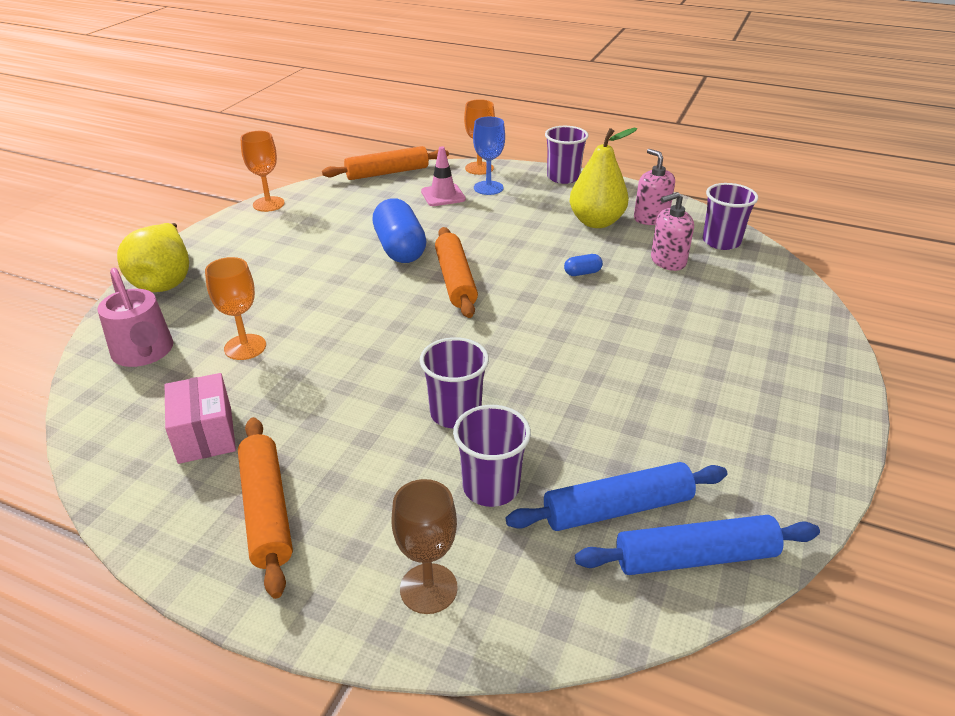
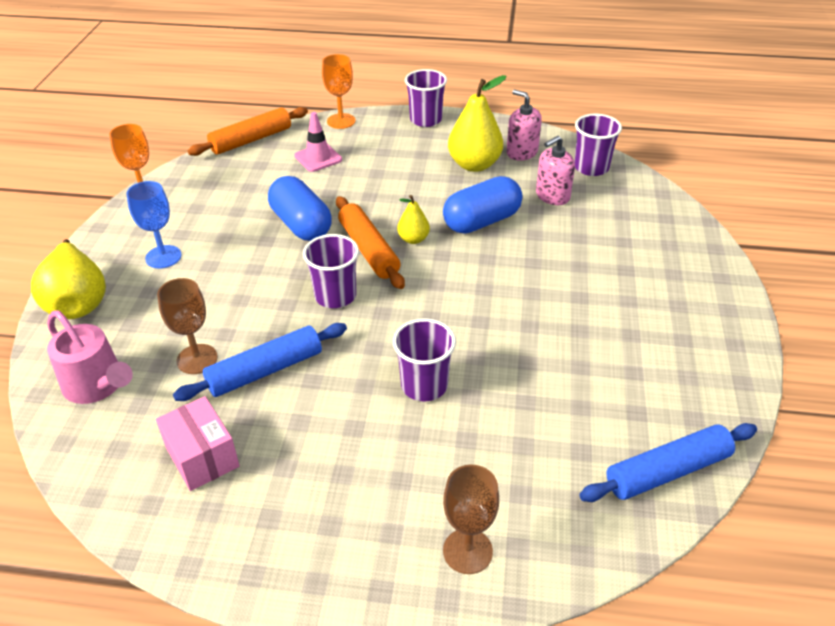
camera: 15 degrees left, 5 degrees up
(245, 347) = (197, 359): orange goblet -> brown goblet
(266, 510) = (296, 516): orange rolling pin -> none
(488, 188) = (359, 142): blue goblet -> blue goblet (163, 257)
(491, 487) = (483, 448): purple cup -> purple cup (335, 296)
(504, 278) = (413, 239): none -> yellow pear
(582, 273) = (482, 221): blue capsule -> blue capsule, size x2.32
(617, 508) = (593, 443): blue rolling pin -> blue rolling pin (265, 370)

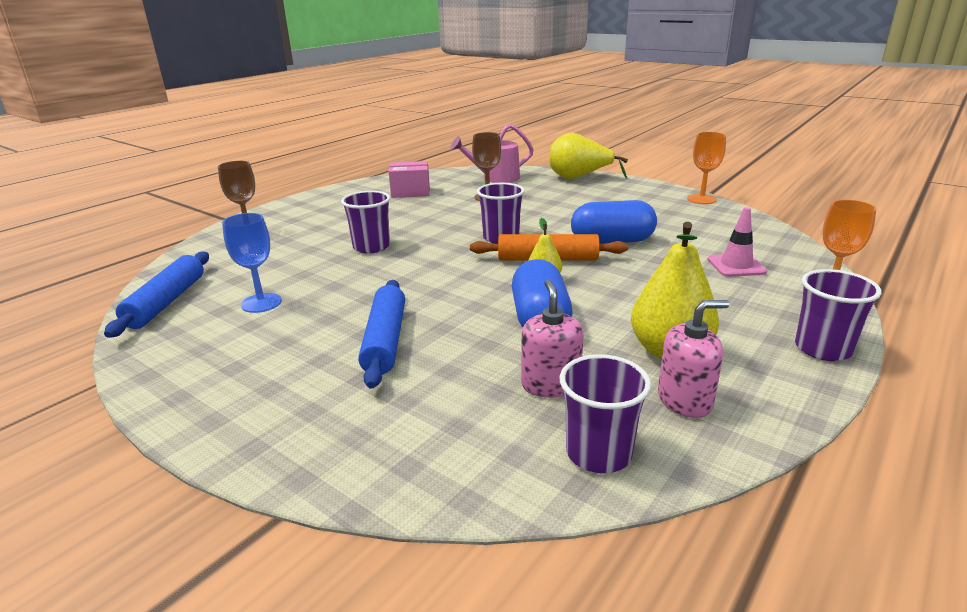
camera: 120 degrees right, 15 degrees down
(163, 257) = (608, 198): blue goblet -> blue goblet (261, 303)
(251, 140) = (791, 243): orange rolling pin -> none
(265, 370) = (453, 210): blue rolling pin -> blue rolling pin (385, 340)

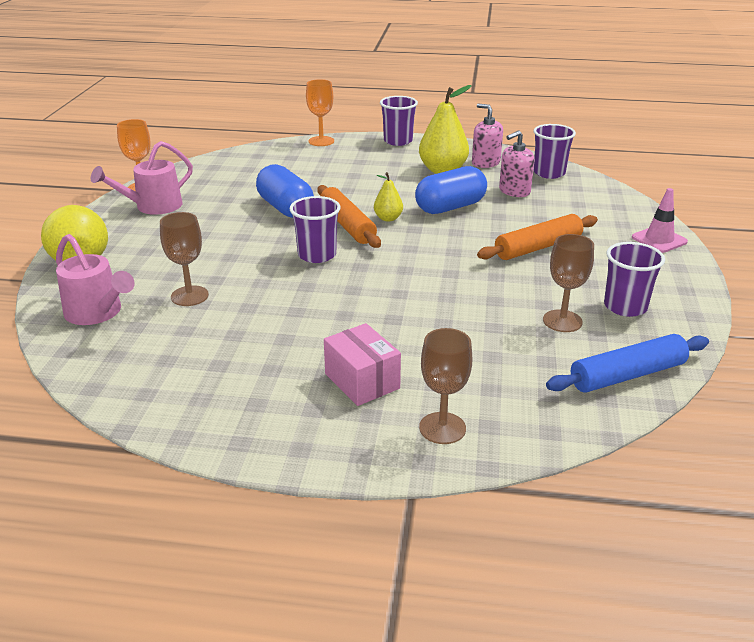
camera: 120 degrees left, 5 degrees up
(261, 303) = (562, 321): blue goblet -> brown goblet
(371, 247) = (399, 315): purple cup -> purple cup (625, 307)
(385, 340) = (538, 247): blue rolling pin -> orange rolling pin
(410, 192) = (194, 361): pink box -> pink box (362, 381)
(655, 199) = (152, 207): none -> pink watering can
(736, 266) = (300, 165): pink traffic cone -> pink traffic cone (659, 240)

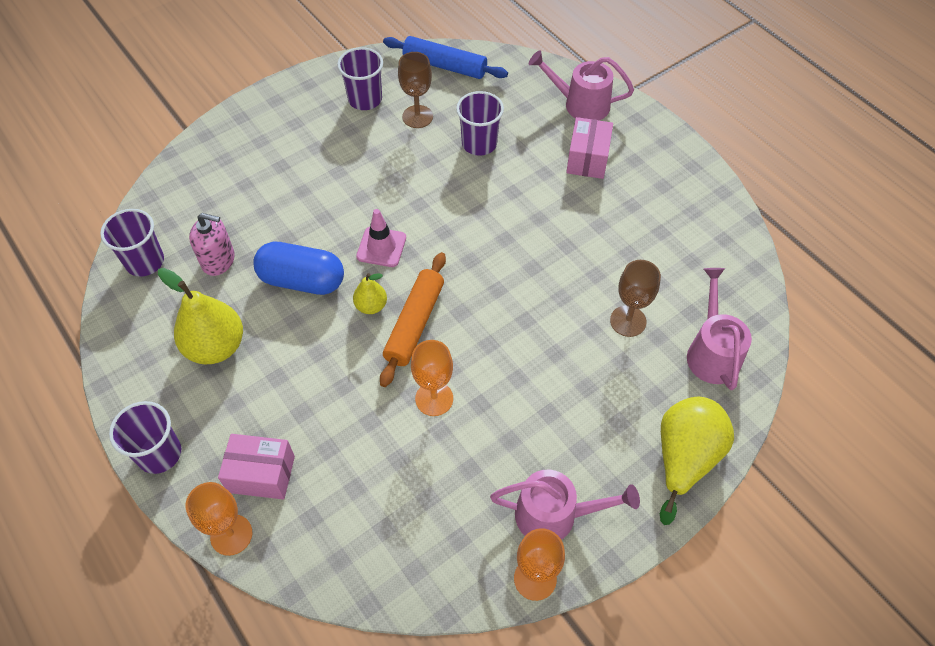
camera: 135 degrees left, 25 degrees up
(285, 208) = (434, 398): blue capsule -> orange goblet
(317, 255) = (485, 299): purple cup -> purple cup (479, 144)
(338, 155) = (261, 474): none -> pink box
(442, 428) = (580, 104): brown goblet -> pink watering can
(485, 163) = (160, 326): pink soap dispenser -> none
(538, 247) = (322, 182): orange rolling pin -> none
(659, 240) = (235, 127): pink traffic cone -> pink traffic cone (381, 247)

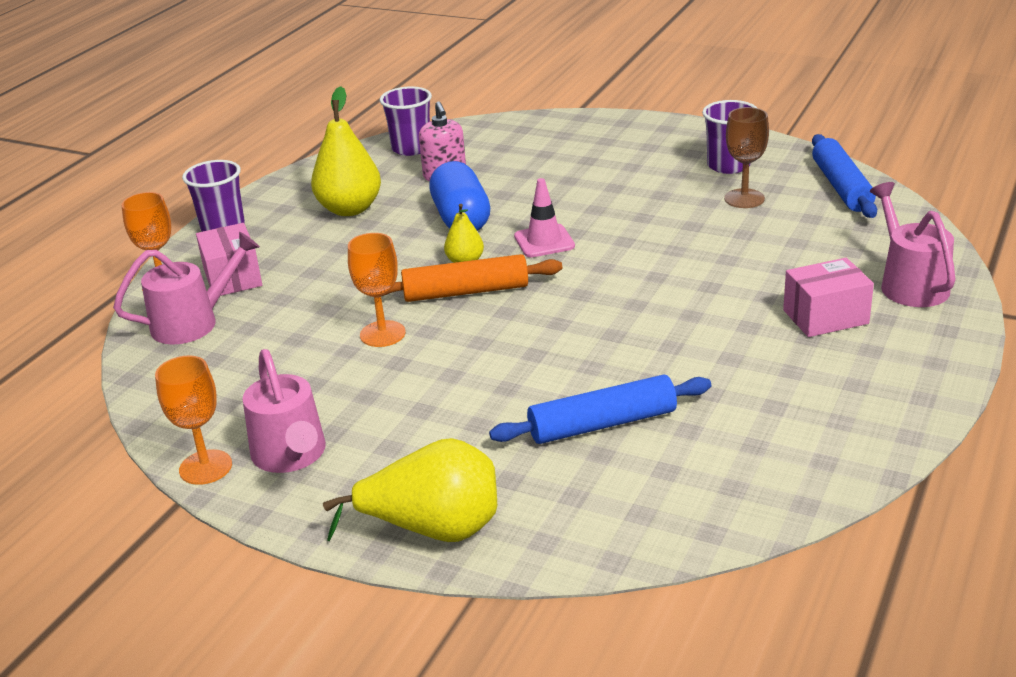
camera: 65 degrees right, 25 degrees down
(479, 144) = (754, 244): purple cup -> none
(628, 321) = (602, 424): brown goblet -> blue rolling pin
(711, 351) = (618, 505): pink watering can -> pink watering can (194, 322)

